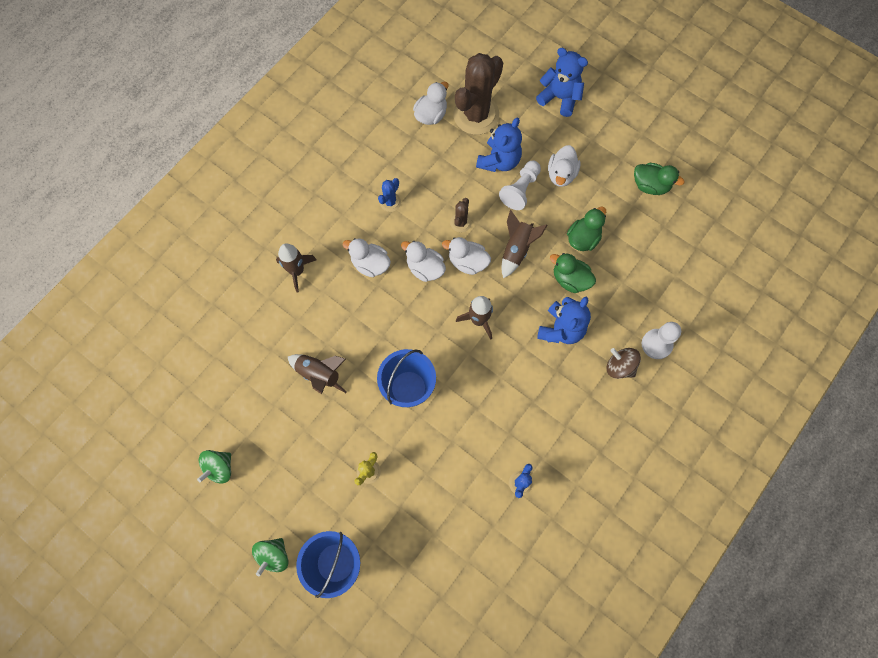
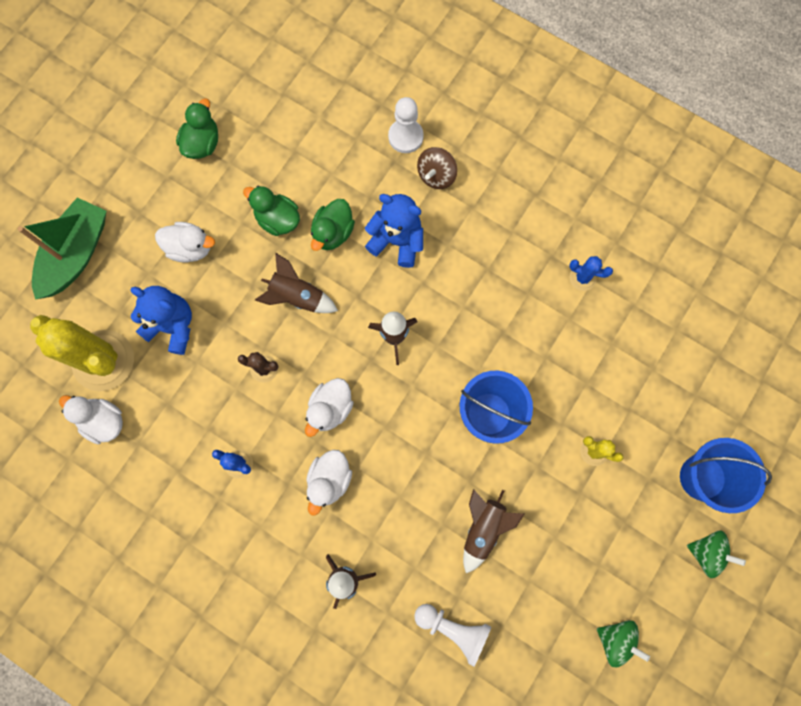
camera: 95 degrees left, 5 degrees up
(467, 262) = (318, 356): white duck -> none
(476, 115) = (103, 360): brown cactus -> yellow cactus
(520, 190) = (214, 297): white pawn -> white pawn (453, 629)
(559, 98) = (76, 254): blue teddy bear -> green boat

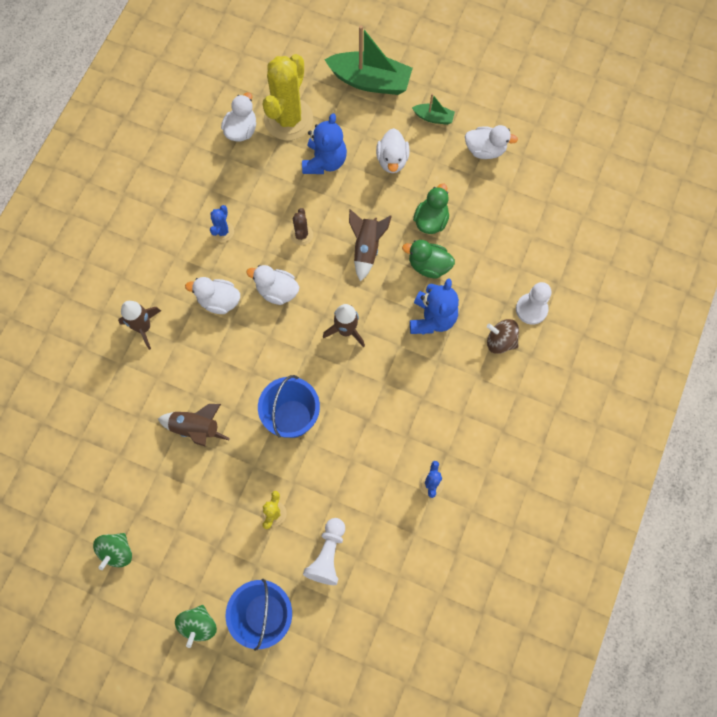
camera: 80 degrees right, 5 degrees down
(146, 191) = (433, 117): none -> green boat
(202, 143) = (485, 150): green duck -> white duck
(453, 629) = (113, 416): white pawn -> white pawn (328, 555)

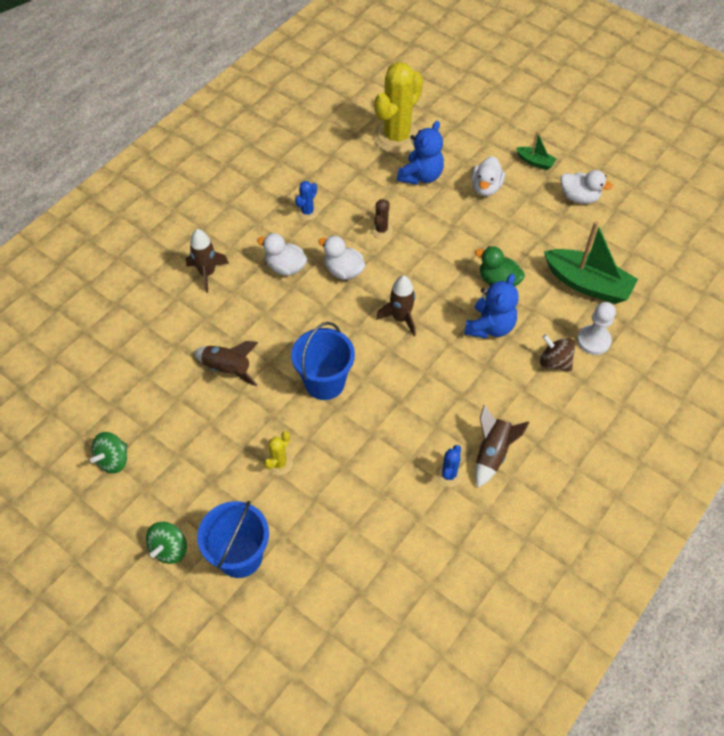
camera: 15 degrees right, 15 degrees down
(241, 130) = (350, 137): white duck -> none
(328, 555) = (322, 516): white pawn -> none
(366, 248) = (441, 253): brown rocket -> brown rocket (492, 453)
(370, 81) = (482, 122): green boat -> green boat (587, 284)
(431, 220) = (510, 244): green duck -> none

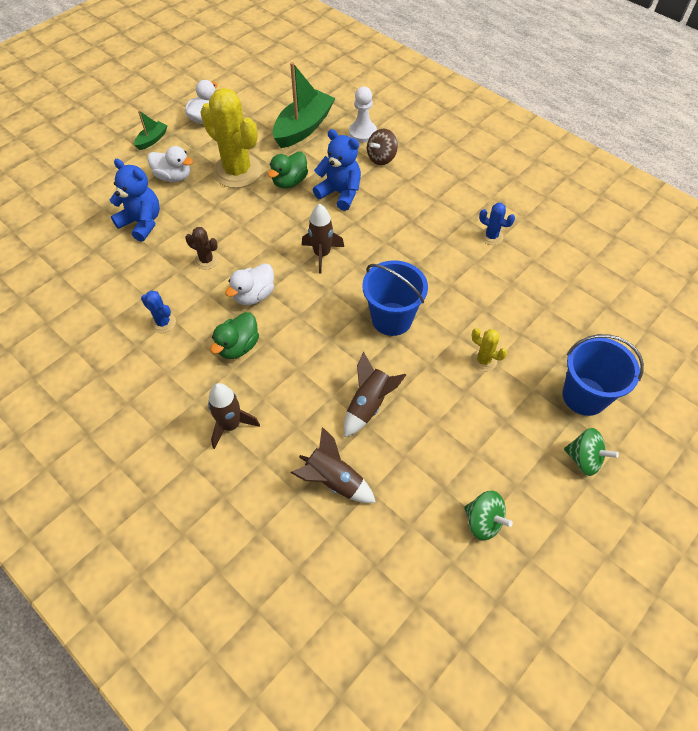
camera: 85 degrees left, 0 degrees up
(285, 267) = (238, 346): white duck -> green duck
(397, 137) = (78, 237): yellow cactus -> yellow cactus (237, 171)
(492, 453) = (469, 206): brown rocket -> brown rocket (333, 480)

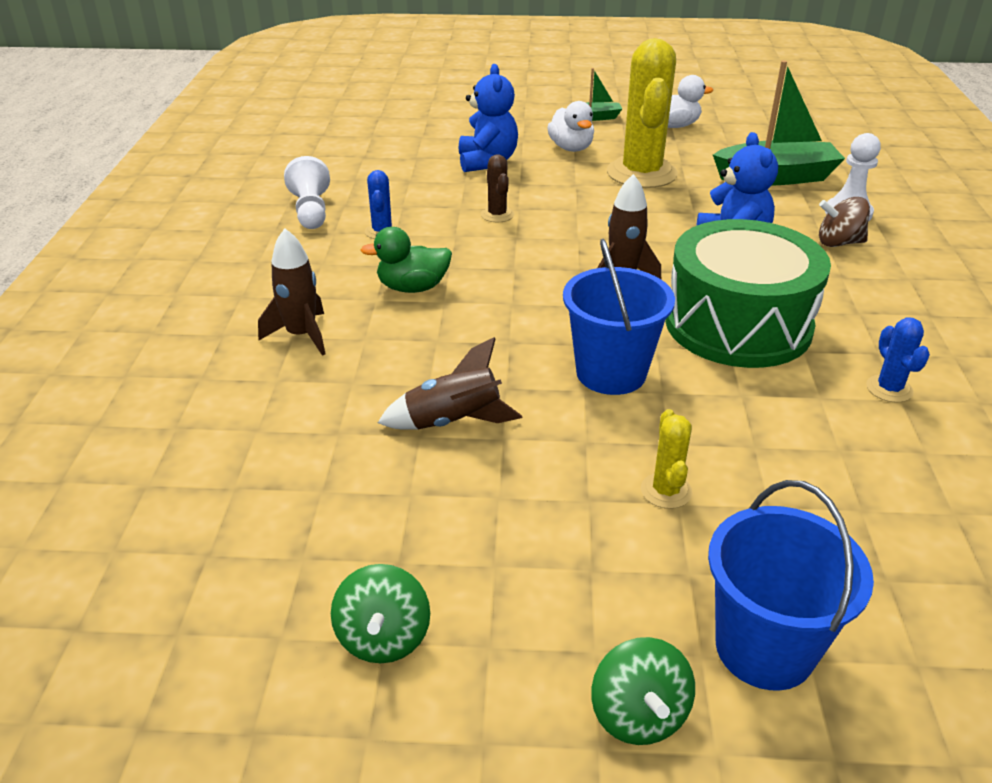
camera: 50 degrees right, 20 degrees down
(97, 342) = (311, 211): none -> white pawn
(254, 295) = (495, 263): white duck -> none
(289, 182) = (686, 206): green duck -> none
(333, 480) = (305, 450): brown rocket -> none
(403, 246) = (738, 324): none -> green drum

